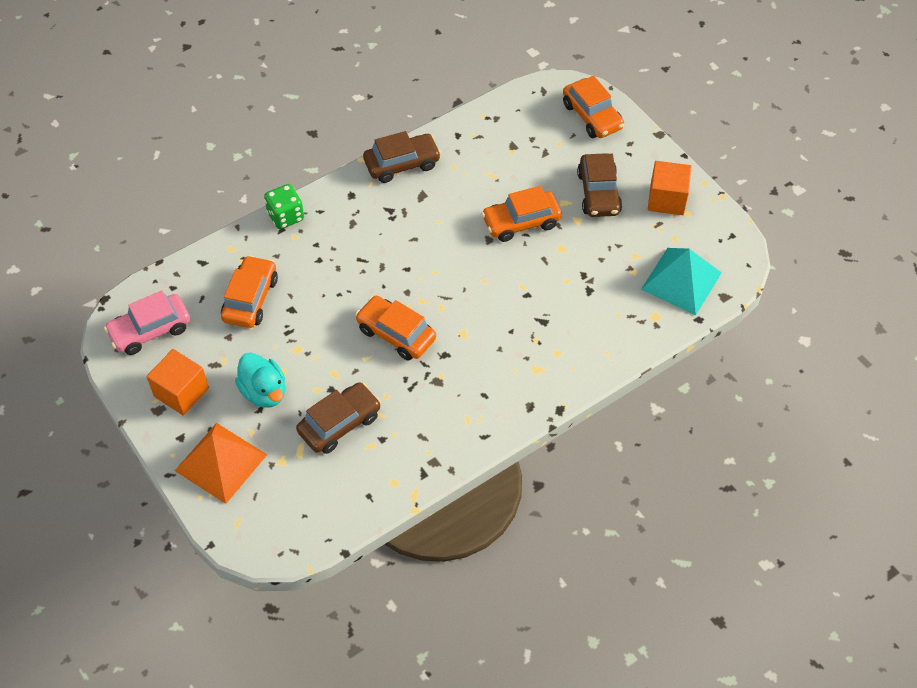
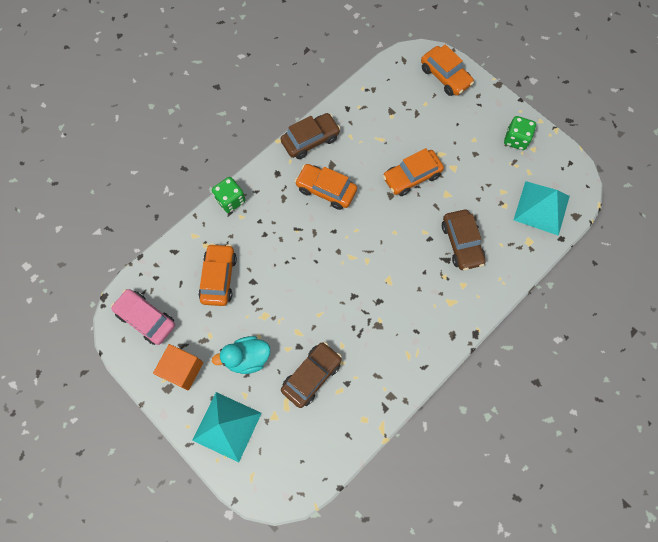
camera: 10 degrees left, 15 degrees up
(150, 330) = (146, 319): pink car -> pink car turned 75 degrees clockwise
(221, 462) = (227, 426): orange pyramid -> turquoise pyramid
(264, 392) = (247, 358): turquoise duck -> turquoise duck turned 120 degrees clockwise
(396, 334) = (338, 290): orange car -> orange car (326, 190)
(598, 193) = (464, 142): brown car -> brown car (461, 243)
(667, 199) = (516, 139): orange cube -> green dice

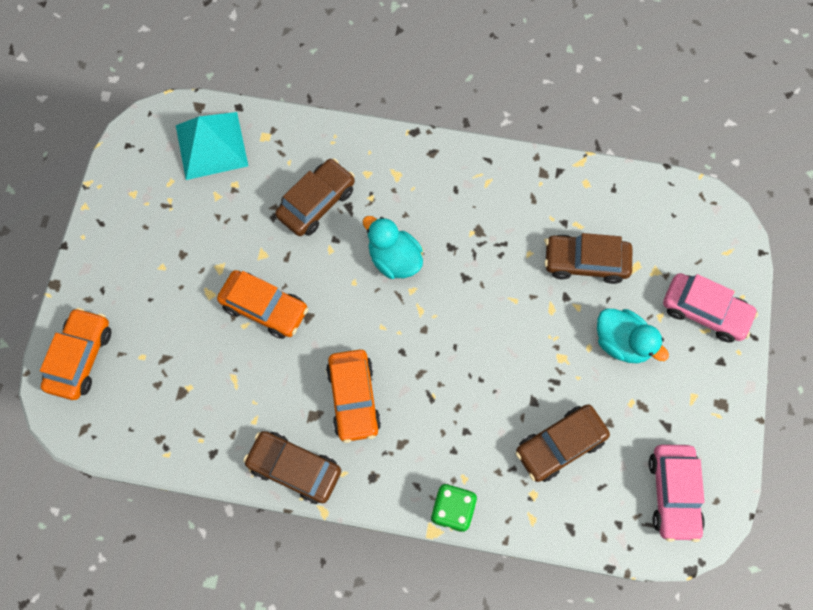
camera: 125 degrees left, 0 degrees up
(182, 369) = (690, 403): orange cube -> none
(219, 278) = (560, 445): orange car -> brown car
(227, 426) = (704, 311): turquoise pyramid -> pink car
(394, 263) = (394, 259): none -> turquoise duck
(516, 139) = (131, 219): green dice -> none

